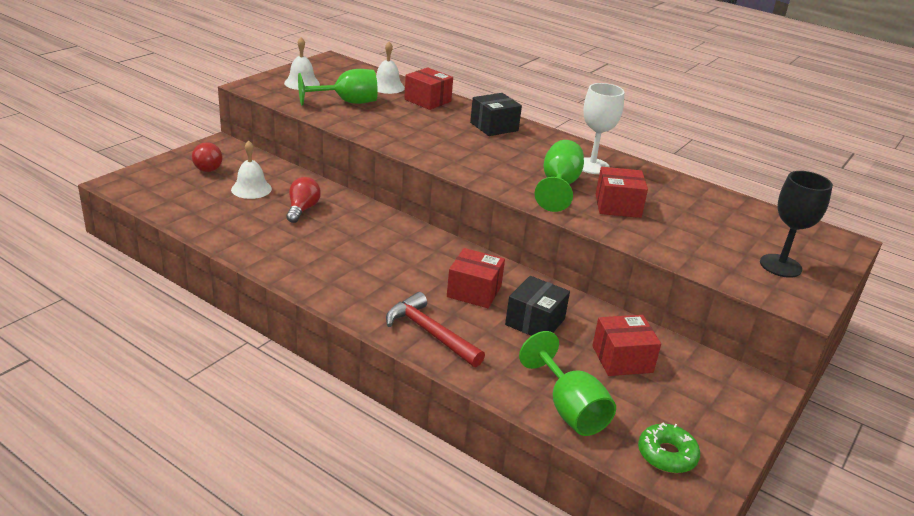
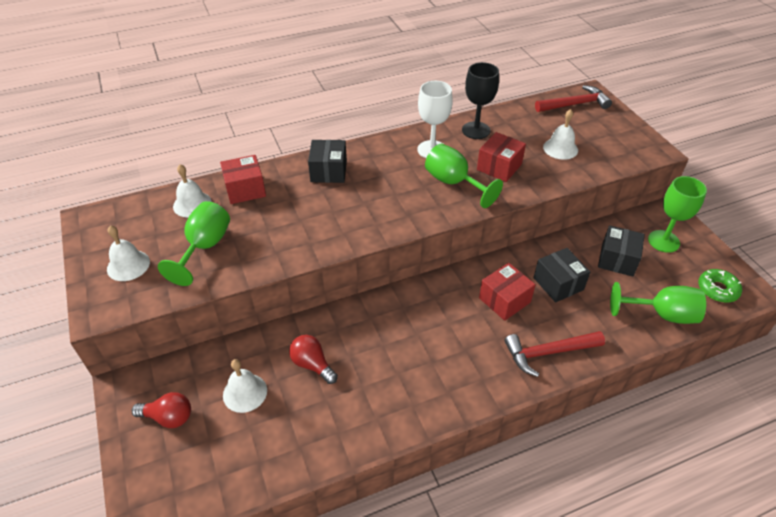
camera: 55 degrees left, 15 degrees up
(622, 359) = (617, 260): red box -> black box
(701, 393) = (663, 241): none -> green goblet
(704, 237) = (560, 148): none -> white bell
(780, 266) = (608, 135): black goblet -> black goblet (476, 130)
(803, 234) = (575, 104): none -> red hammer

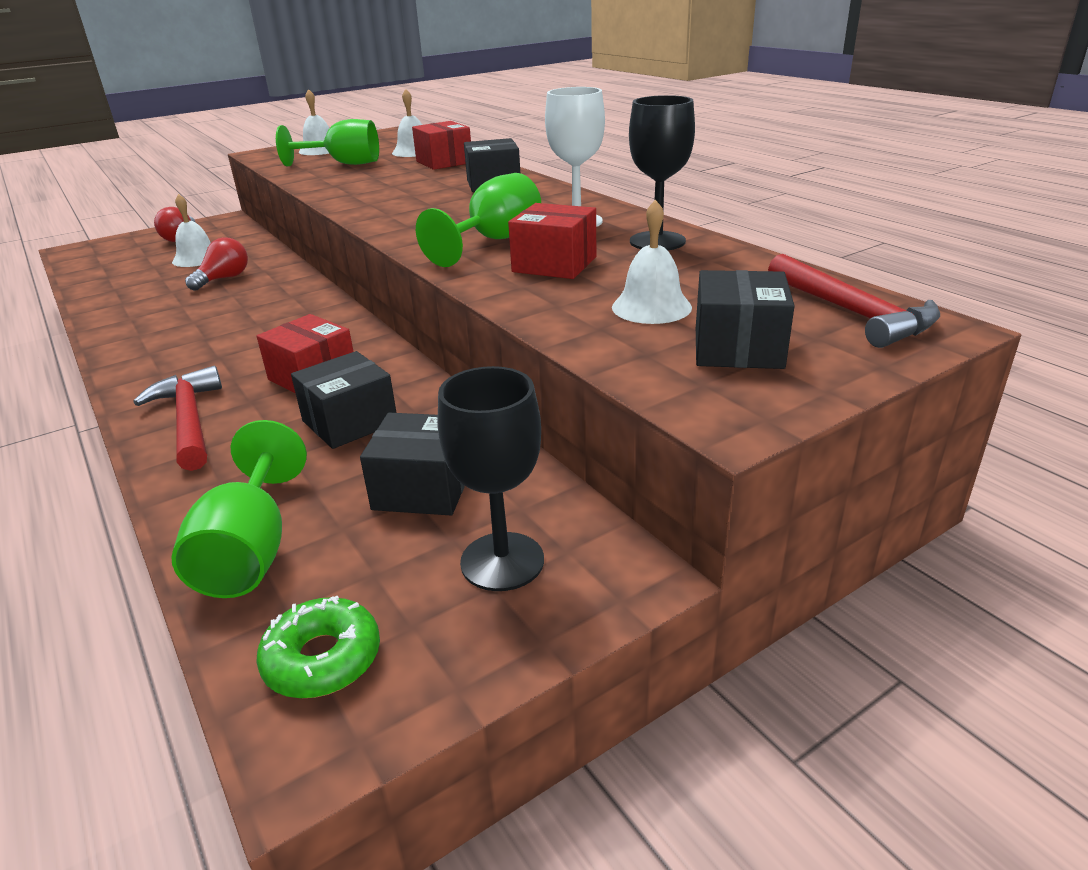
camera: 80 degrees right, 15 degrees down
(603, 137) = (738, 348): none -> black box
(663, 241) = (502, 561): green goblet -> black goblet

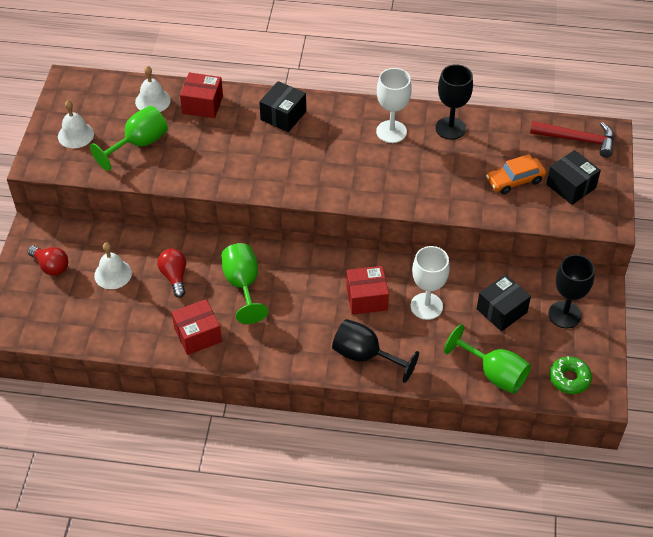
camera: 50 degrees left, 20 degrees up
(189, 420) = (365, 356): red hammer -> black goblet
(350, 422) = (426, 306): black box -> white goblet
(494, 241) = (383, 173): green goblet -> green goblet (243, 285)
(554, 264) = (438, 174): red box -> red box (198, 335)
(651, 307) = (515, 180): white bell -> orange car

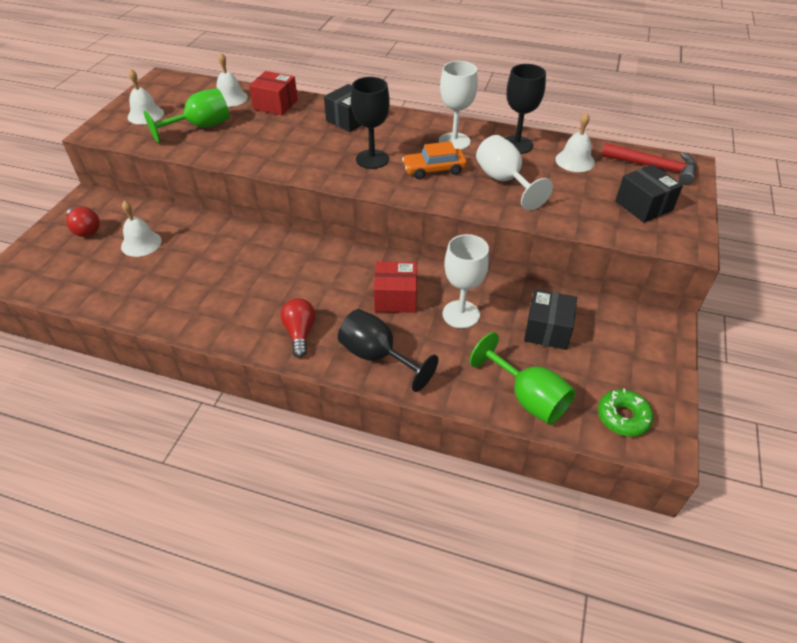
camera: 10 degrees right, 5 degrees down
(174, 277) = (201, 253): red light bulb -> red light bulb (300, 333)
(198, 335) = (200, 310): red box -> none
(243, 285) = (267, 269): green goblet -> none
(446, 174) = (504, 181): none -> white goblet
(501, 310) = (547, 330): black box -> black box turned 45 degrees counterclockwise
(506, 141) = (575, 161): none -> white bell
(515, 180) = (580, 194): orange car -> orange car (434, 169)
(564, 315) = (622, 344): black goblet -> black goblet (372, 159)

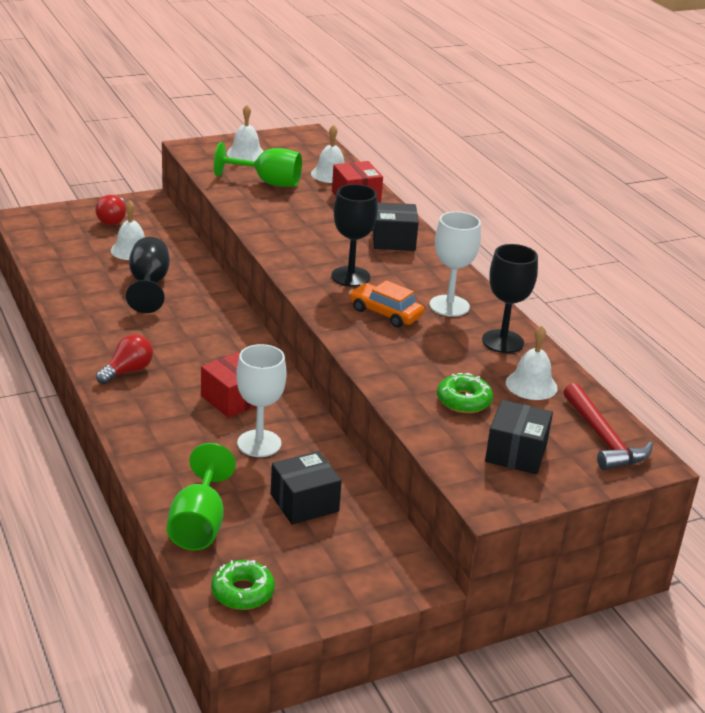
camera: 45 degrees right, 15 degrees down
(377, 356) = (149, 421): black goblet -> black goblet (149, 285)
(504, 181) = (427, 357): white goblet -> none
(568, 194) = (463, 401): none -> green donut

